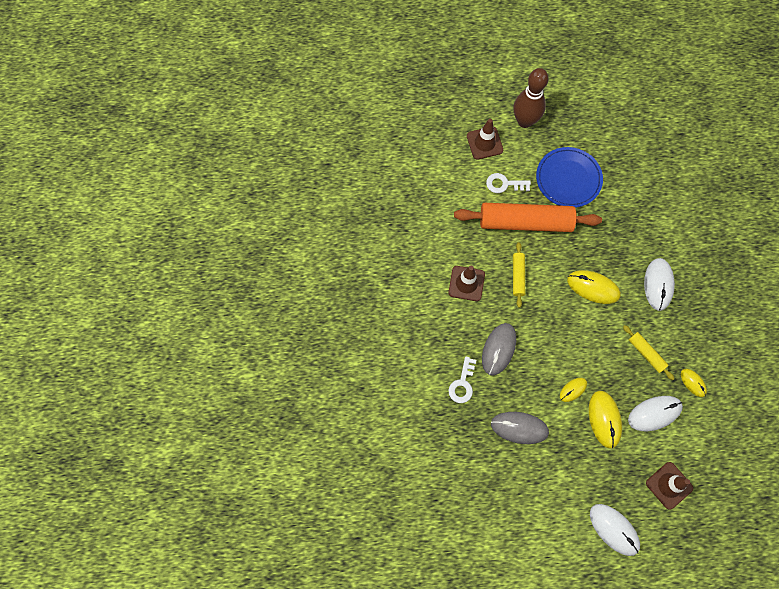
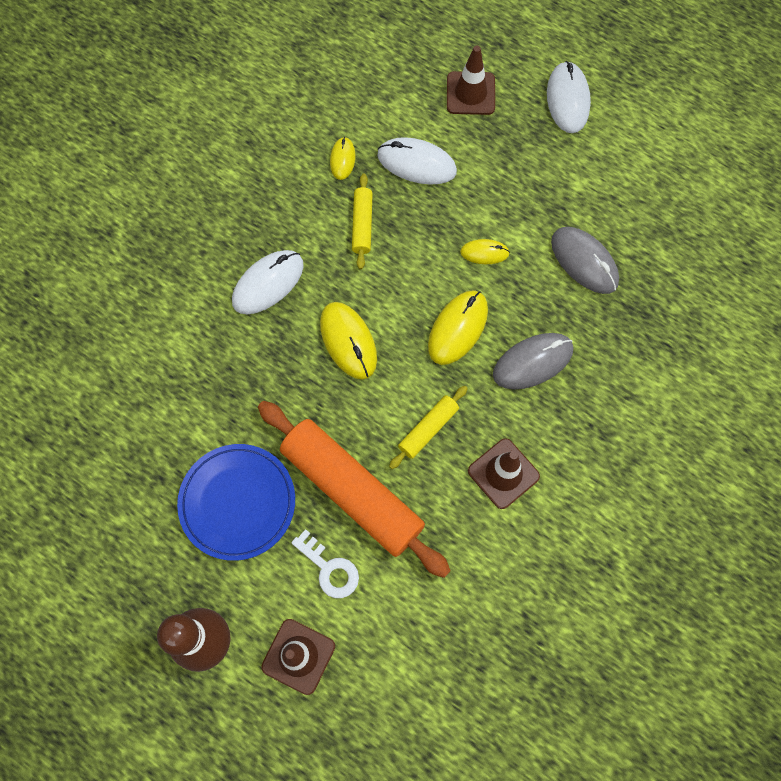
camera: 140 degrees left, 0 degrees up
(462, 384) = (612, 358): white key -> none
(604, 419) = (478, 199): yellow mouse -> yellow mouse (458, 328)

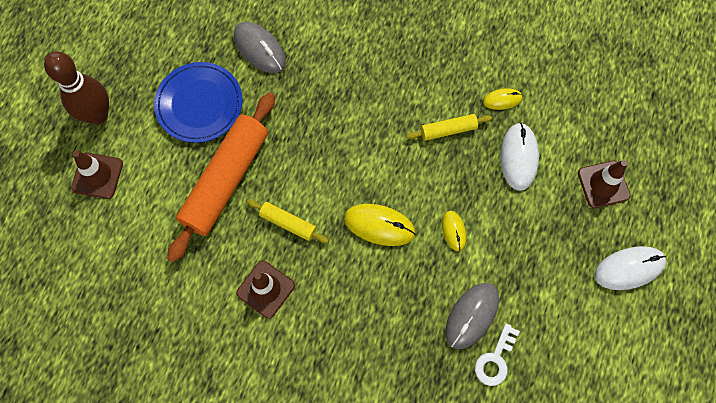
camera: 75 degrees right, 0 degrees up
(268, 283) = (376, 76): white mouse -> none
(329, 568) = (164, 180): white key -> white key (495, 359)
(348, 341) = (345, 146): yellow mouse -> none
(532, 362) = (366, 292): grey mouse -> grey mouse (259, 49)

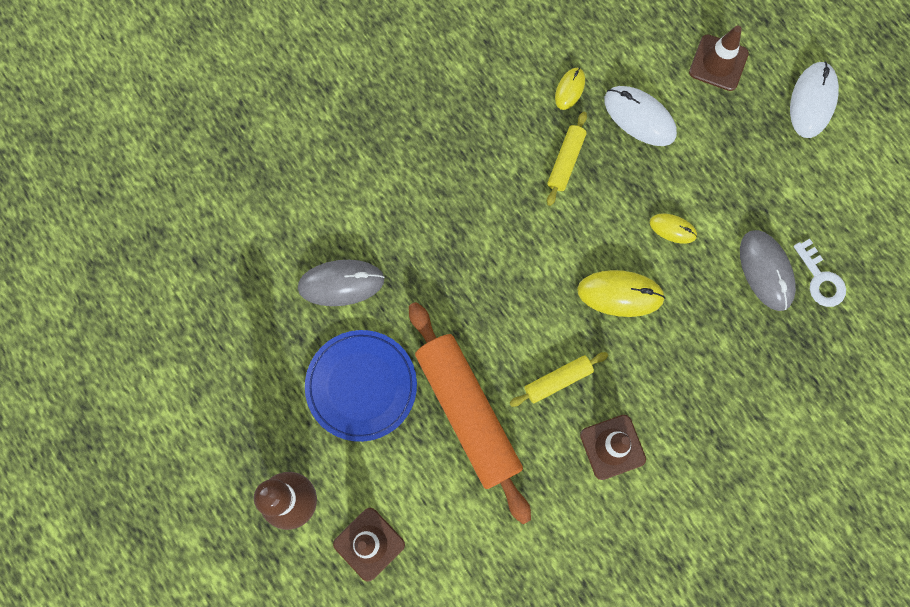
camera: 55 degrees left, 5 degrees up
(379, 225) = (620, 294): yellow mouse -> yellow mouse turned 45 degrees clockwise

